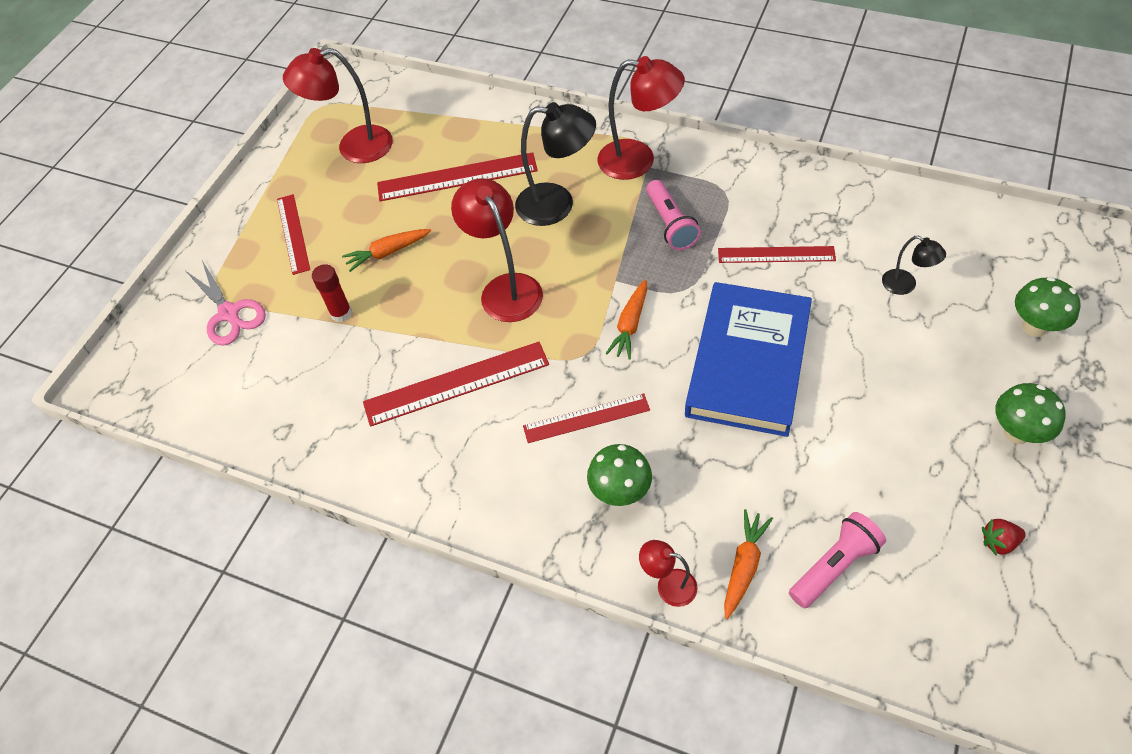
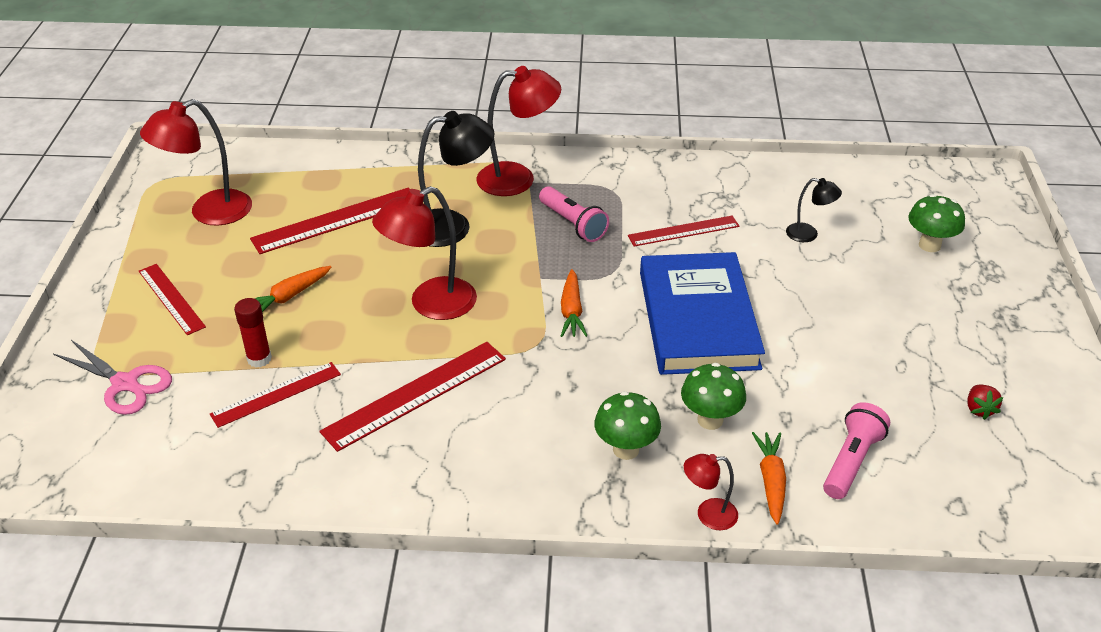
camera: 25 degrees left, 15 degrees down
(505, 288) = (431, 304): red lamp -> red lamp turned 75 degrees counterclockwise
(586, 418) = (564, 396): red ruler -> red ruler (276, 394)
(998, 542) = (979, 409): red strawberry -> red strawberry turned 60 degrees counterclockwise
(1016, 433) = (953, 325): green mushroom -> green mushroom (710, 420)

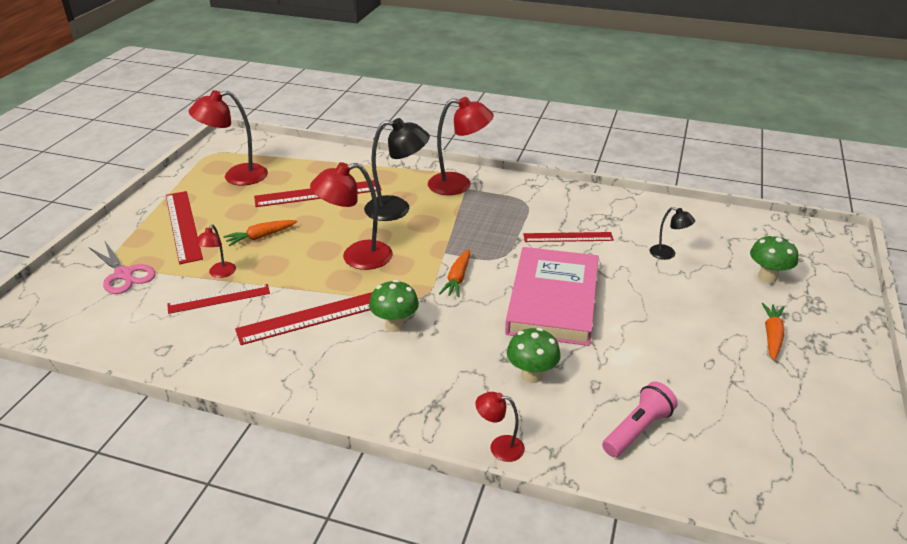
camera: 15 degrees right, 5 degrees down
(171, 299) = (183, 226): red ruler -> red ruler, size x1.53
(259, 359) = (220, 273): red glue stick -> red lamp
(573, 224) = (485, 220): pink flashlight -> none
(626, 449) = (454, 384): green mushroom -> green mushroom (395, 325)
(697, 319) = (552, 300): blue book -> pink book
(771, 481) = (562, 432): orange carrot -> orange carrot (772, 336)
(979, 409) = (767, 410): red strawberry -> none

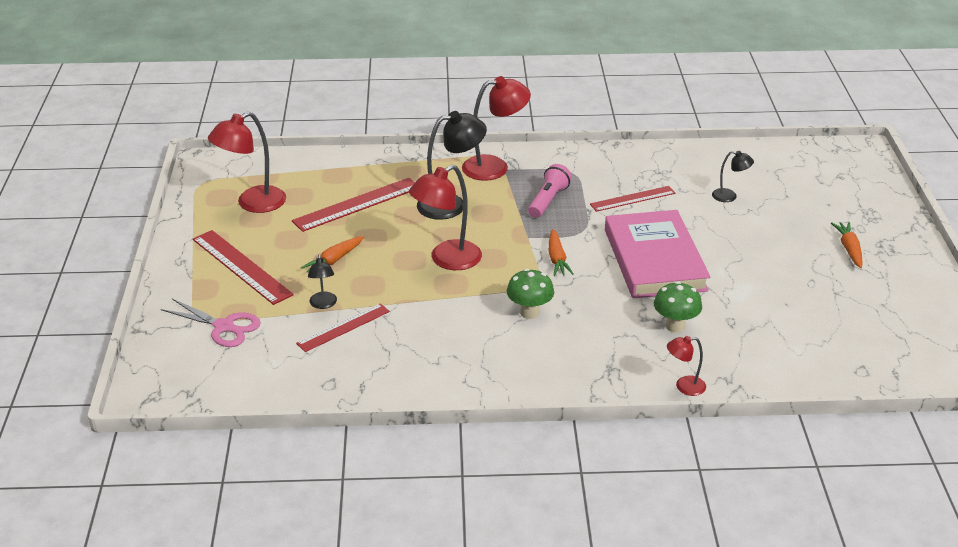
camera: 20 degrees left, 0 degrees up
(220, 273) = (323, 304): red lamp -> black lamp
(315, 316) = (450, 322): red ruler -> none
(637, 429) = (782, 347): pink flashlight -> pink flashlight (548, 200)
(767, 277) = (822, 199): green mushroom -> none

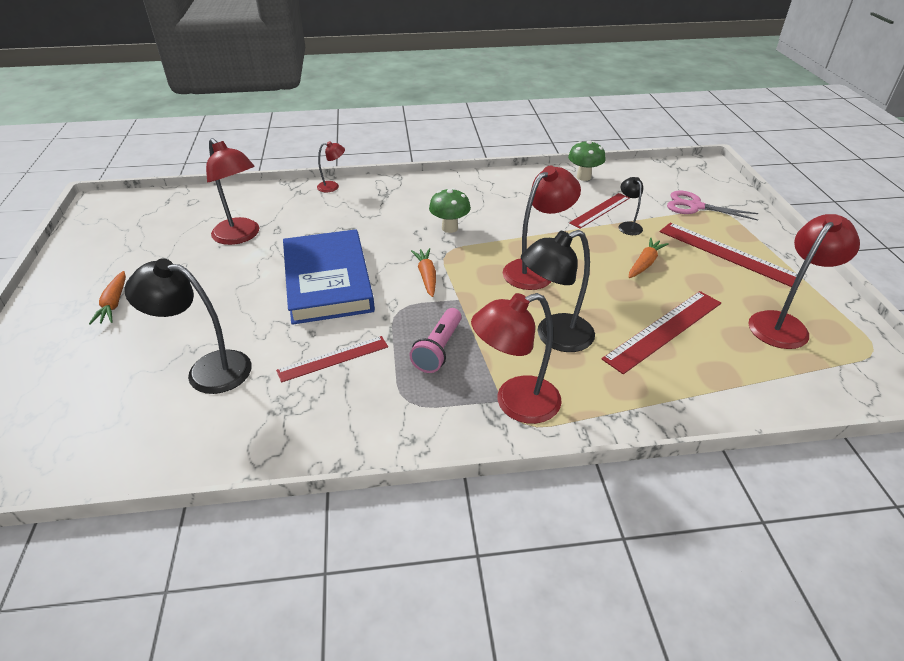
camera: 175 degrees right, 5 degrees up
(654, 260) = (328, 281): pink book -> blue book
(675, 326) = (326, 224): green mushroom -> green mushroom (583, 177)
(729, 196) = (207, 370): black lamp -> black lamp, size x1.94
(768, 315) = (241, 236): none -> red lamp

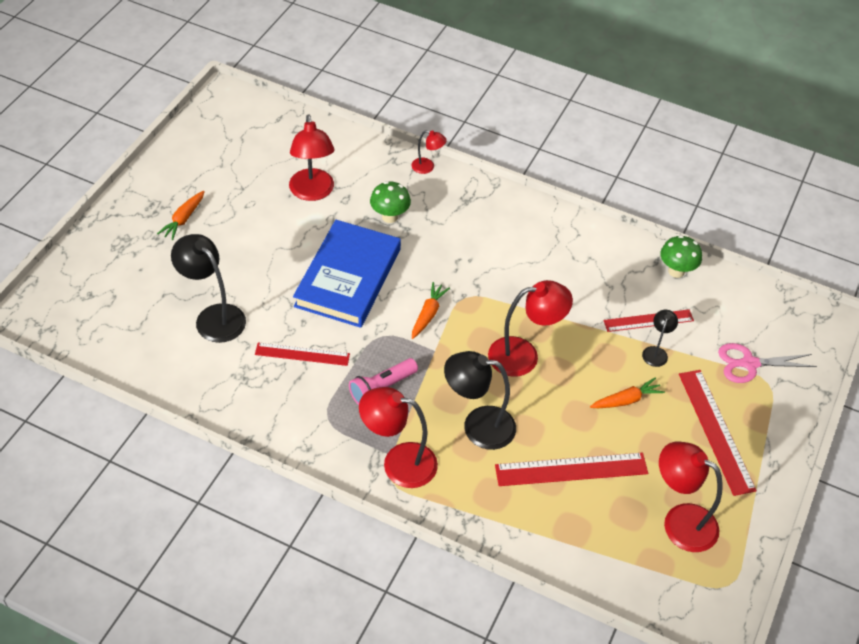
camera: 30 degrees right, 10 degrees up
(449, 228) = (490, 271): green mushroom -> green mushroom (390, 217)
(694, 206) = (749, 364): pink scissors -> pink scissors turned 60 degrees counterclockwise
(783, 324) = (680, 521): red lamp -> red lamp turned 135 degrees counterclockwise

